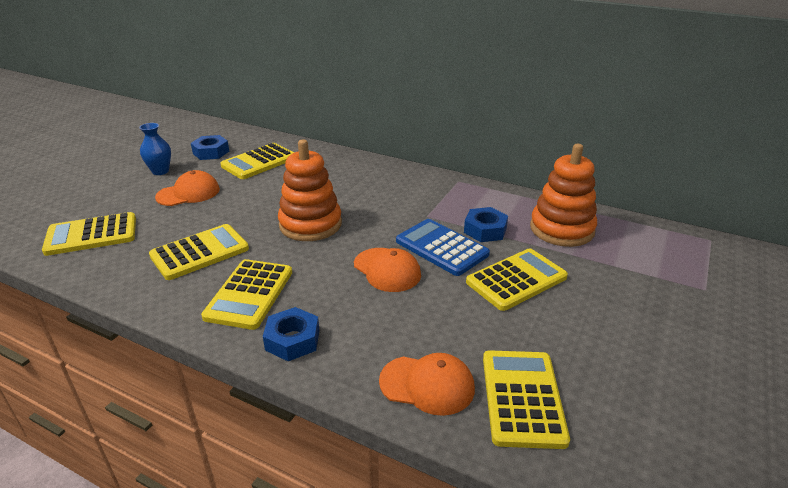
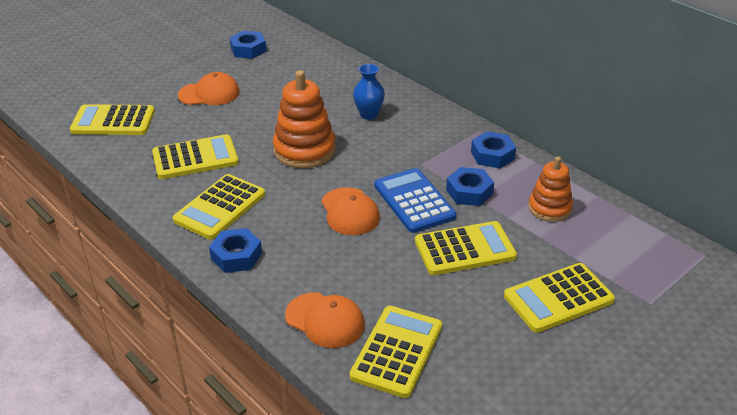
camera: 20 degrees right, 5 degrees up
(160, 171) = (193, 64): blue vase -> blue vase (369, 115)
(259, 162) = (289, 70): yellow calculator -> yellow calculator (558, 298)
(483, 197) = (492, 155): none -> blue nut
(561, 229) = (549, 208): orange stacking toy -> orange stacking toy, size x0.64

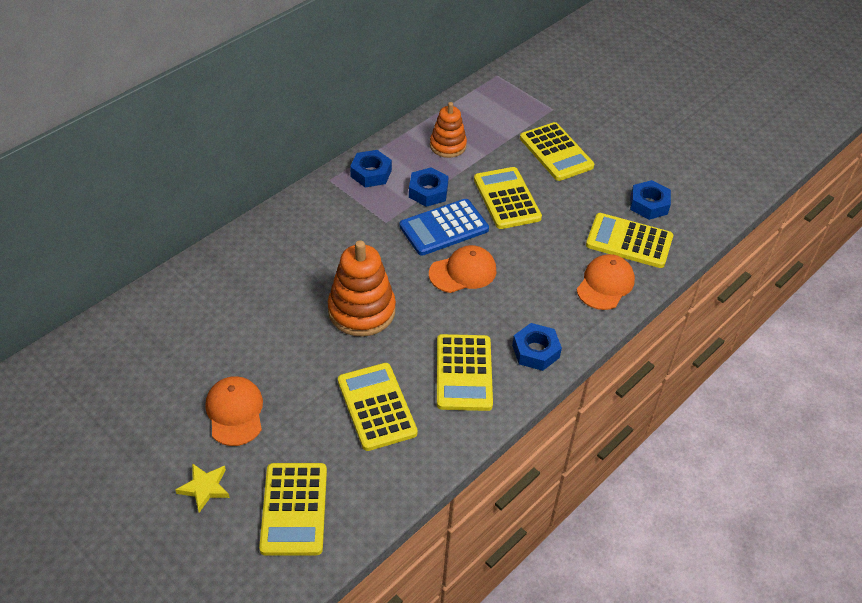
camera: 95 degrees left, 10 degrees up
(146, 85) = (204, 488): none -> yellow star
(220, 207) = (464, 373): yellow calculator -> yellow calculator turned 60 degrees clockwise
(248, 49) = (124, 383): blue nut -> blue nut (649, 204)
(369, 115) = (295, 260): blue vase -> none

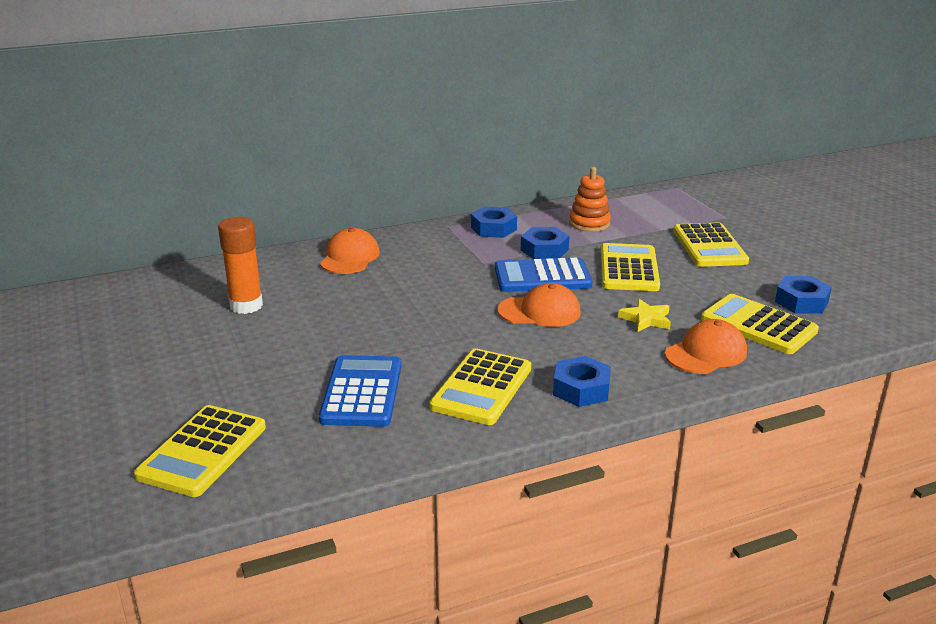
camera: 25 degrees right, 20 degrees down
(204, 488) = (130, 411): yellow star -> yellow star (646, 319)
(216, 335) = (246, 306): none -> orange glue stick
(235, 412) = (213, 362): orange cap -> orange cap (350, 257)
(361, 311) = (406, 318): orange stacking toy -> none
(376, 407) = (362, 392): yellow calculator -> blue calculator

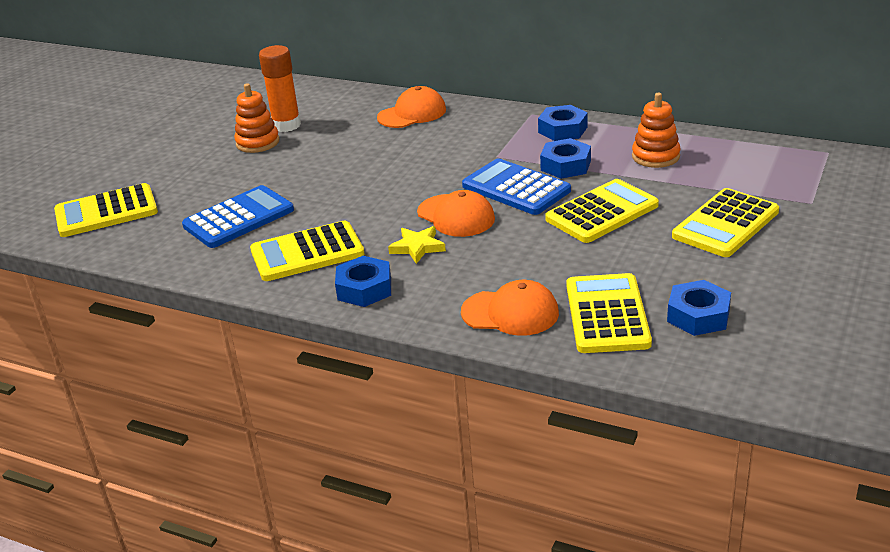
camera: 50 degrees right, 5 degrees up
(246, 329) = (257, 142): none -> orange stacking toy
(646, 319) = (523, 261): yellow star -> yellow star (417, 247)

